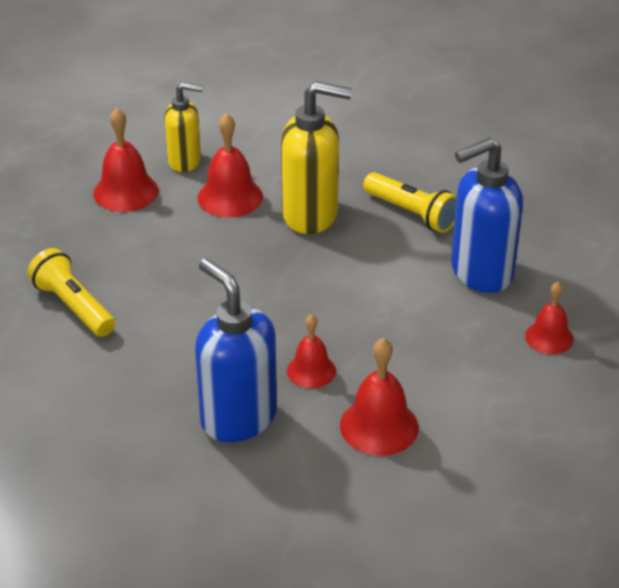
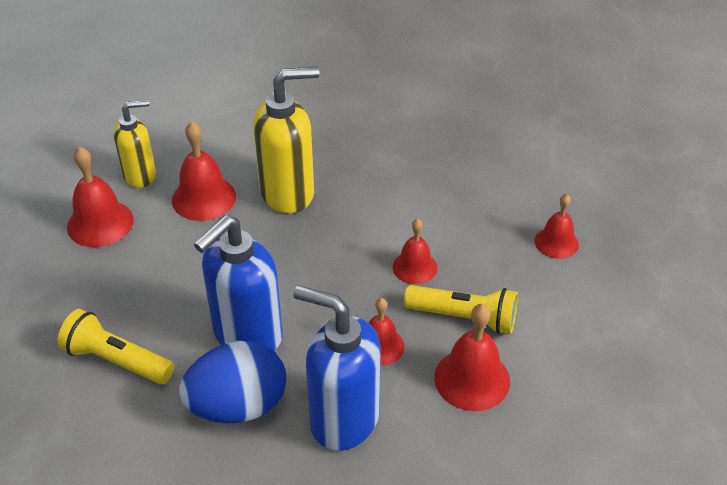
camera: 25 degrees left, 5 degrees up
(153, 376) = (238, 406): none -> blue egg
(389, 315) = (415, 267): none -> red bell
(412, 213) = (374, 164): yellow flashlight -> yellow flashlight (464, 317)
(480, 273) = (465, 201): blue soap dispenser -> blue soap dispenser (247, 335)

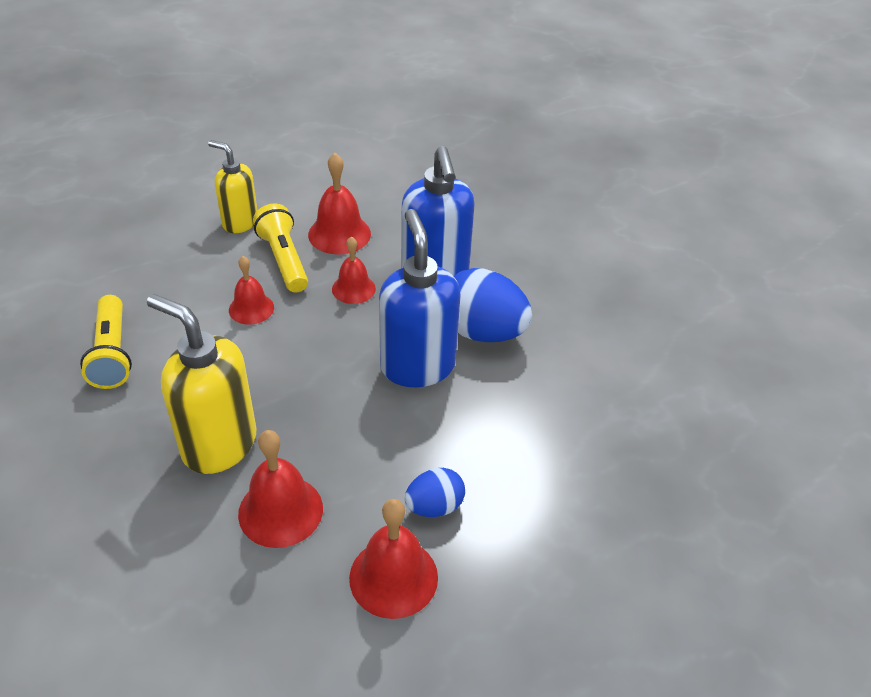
camera: 130 degrees left, 0 degrees up
(117, 360) = (523, 430): yellow flashlight -> yellow flashlight (112, 353)
(120, 269) = (434, 506): none -> blue egg
(140, 175) = (290, 601): yellow soap dispenser -> yellow soap dispenser (240, 222)
(247, 335) = (417, 366): blue soap dispenser -> blue soap dispenser turned 105 degrees counterclockwise
(556, 242) = (154, 245): red bell -> none

